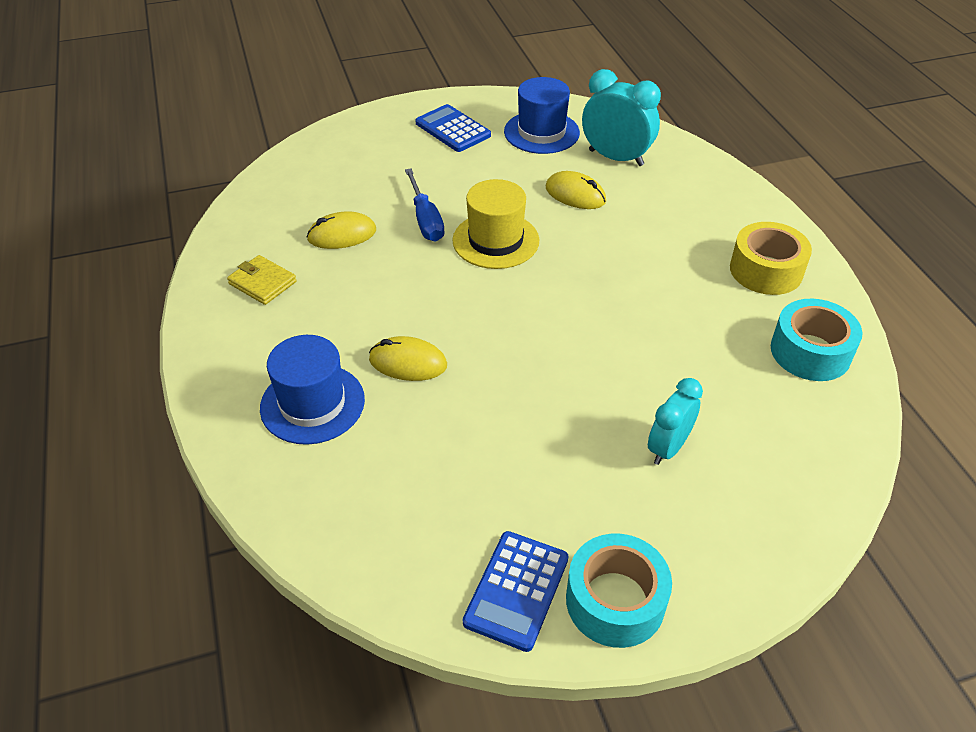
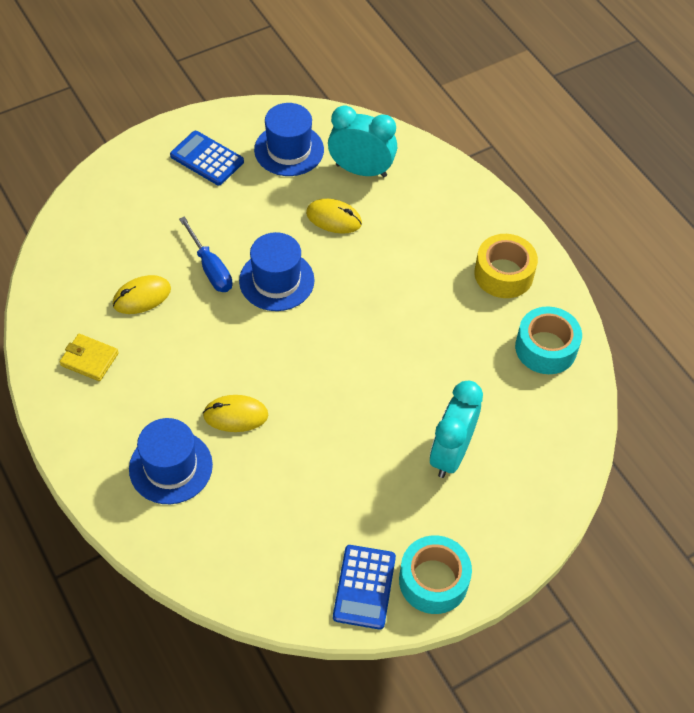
camera: 15 degrees left, 10 degrees up
(495, 240) = (276, 280): yellow hat -> blue hat
(668, 447) = (451, 453): turquoise clock -> turquoise clock, size x1.52

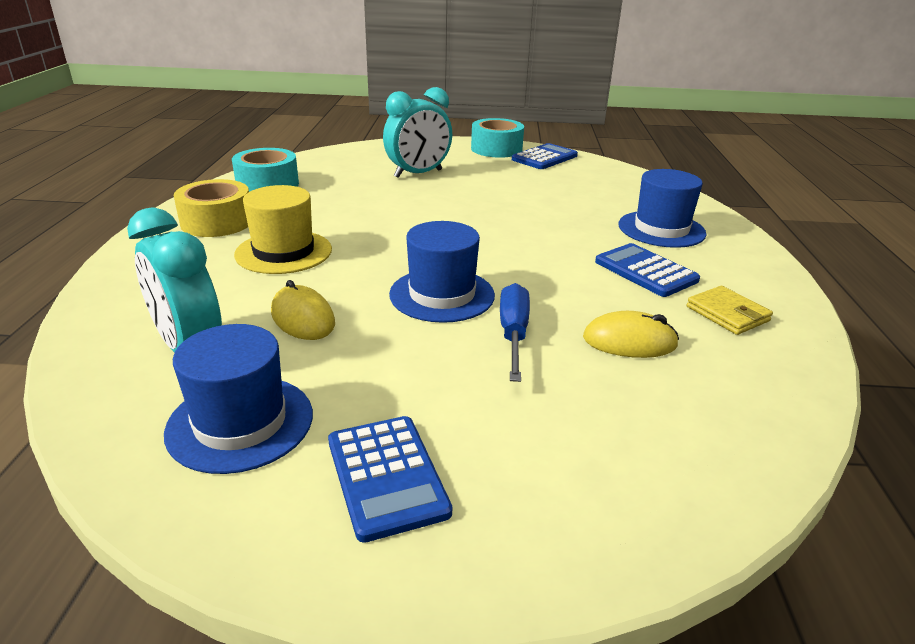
camera: 145 degrees left, 25 degrees down
(160, 385) = (645, 271): none -> blue calculator
(235, 415) = (577, 234): yellow mouse -> none
(416, 267) = (283, 252): none -> yellow hat

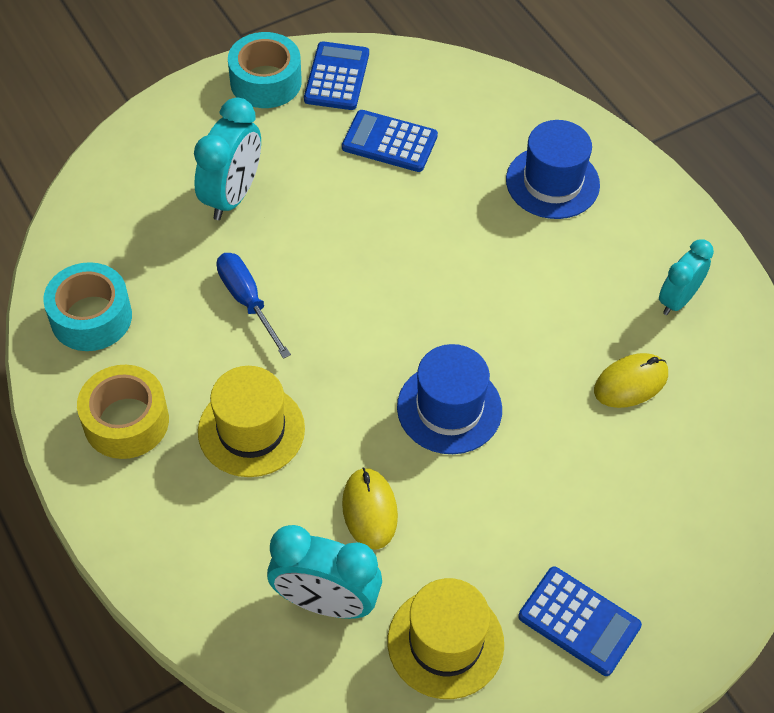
camera: 35 degrees left, 25 degrees up
(240, 422) = (445, 642): blue hat -> yellow hat
(303, 318) = (369, 510): yellow mouse -> yellow mouse turned 60 degrees clockwise
(513, 334) = (544, 427): blue screwdriver -> blue screwdriver (247, 301)
(645, 271) = (583, 269): blue calculator -> blue calculator (389, 142)
(727, 314) = (677, 300): yellow wallet -> turquoise clock

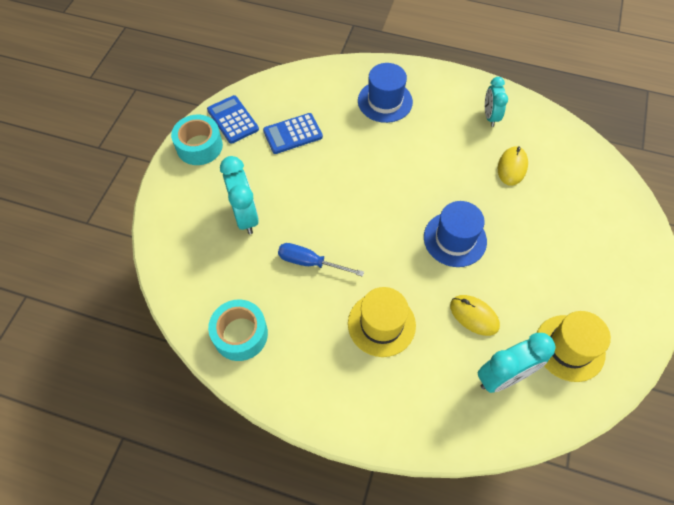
camera: 40 degrees left, 5 degrees up
(126, 421) = (317, 372): yellow tape -> none
(579, 621) = (606, 289): blue calculator -> none

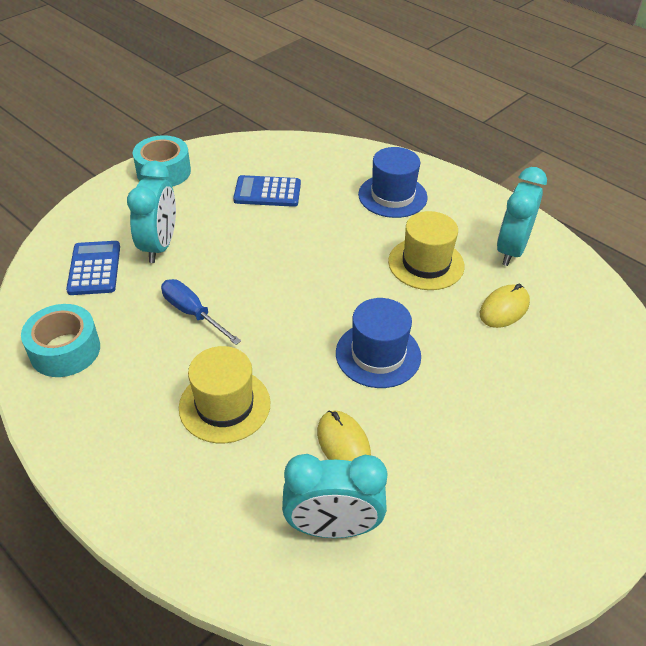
camera: 25 degrees right, 15 degrees down
(233, 120) = (215, 160): blue calculator -> blue calculator (94, 268)
(490, 116) = (511, 250): turquoise clock -> turquoise clock, size x1.52
(569, 348) = (446, 534): yellow hat -> yellow hat (426, 264)

